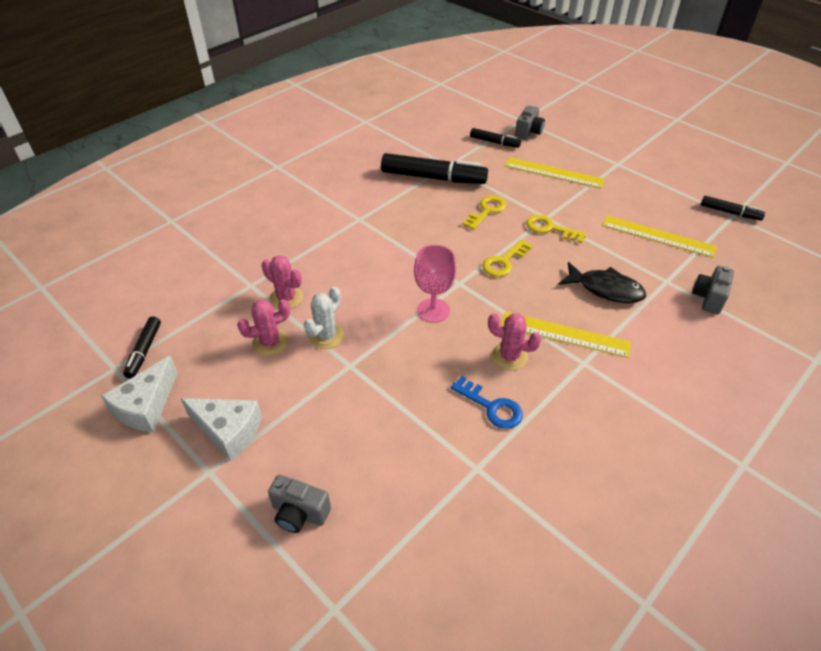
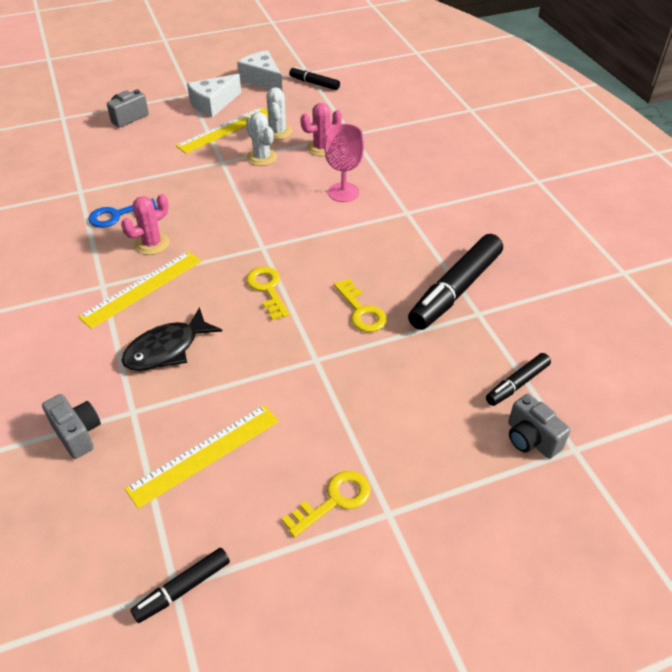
camera: 115 degrees right, 0 degrees up
(270, 342) = (277, 132): pink cactus -> white cactus
(433, 310) = (241, 219): pink goblet -> pink goblet (343, 192)
(550, 229) = (293, 352): yellow key -> yellow key (334, 501)
(553, 173) = (405, 415): yellow ruler -> yellow ruler (225, 130)

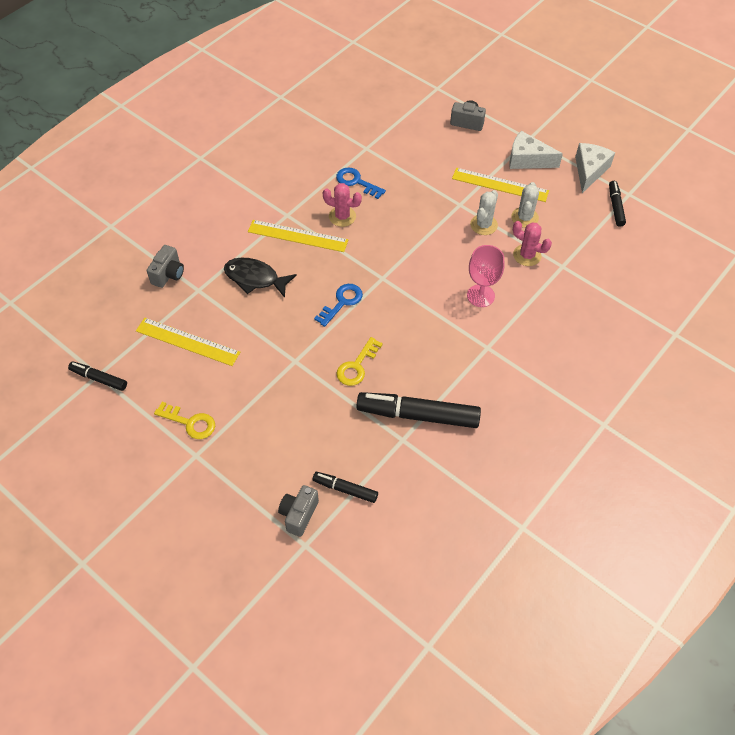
camera: 60 degrees right, 10 degrees up
(267, 289) = (342, 302): yellow key -> blue key
(277, 132) = (524, 217): white cactus -> white cactus turned 45 degrees counterclockwise

